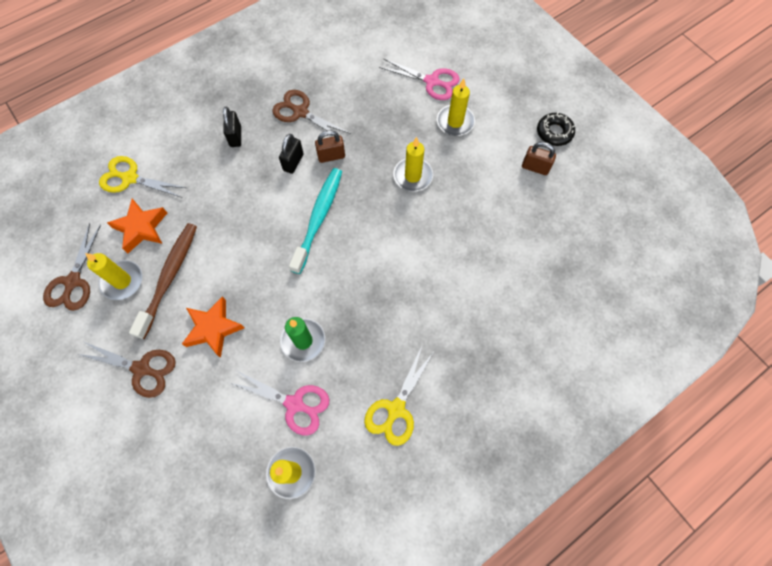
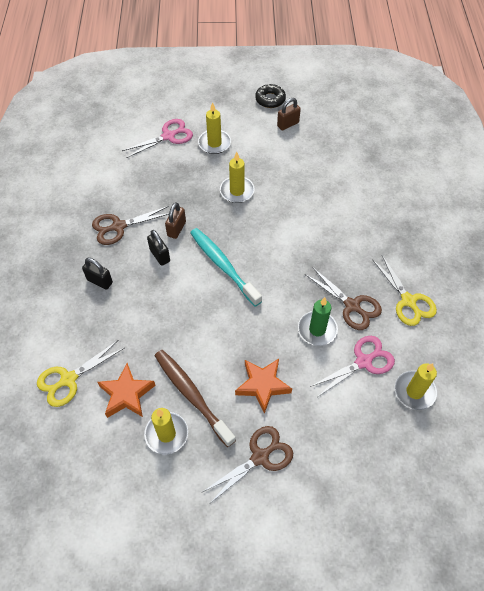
camera: 55 degrees left, 10 degrees down
(73, 281) = (134, 475): brown scissors -> brown scissors (352, 306)

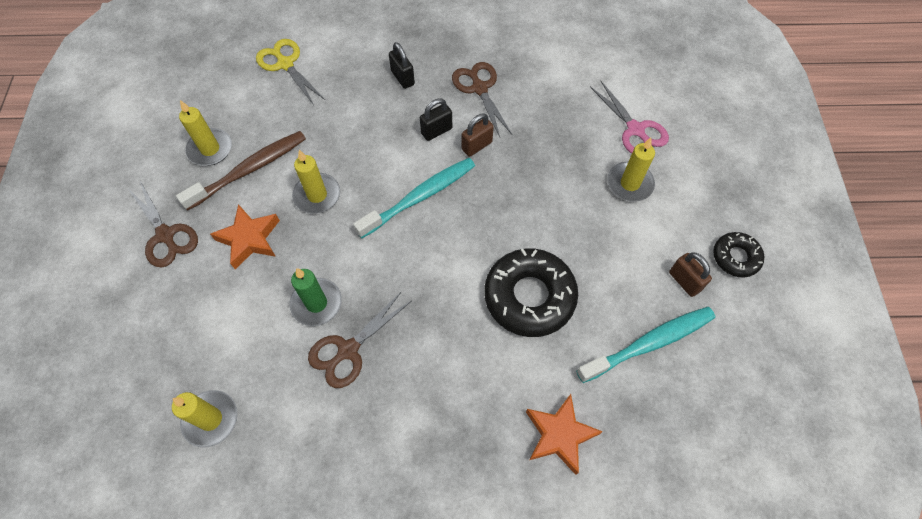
camera: 90 degrees right, 5 degrees up
(99, 281) = (402, 78): black padlock -> black padlock turned 60 degrees counterclockwise
(126, 394) = (260, 112): orange star -> orange star (559, 435)
(176, 229) = (477, 146): brown padlock -> brown padlock turned 60 degrees counterclockwise
(237, 191) = (543, 212): yellow candle -> yellow candle (317, 195)
(303, 201) = (529, 296): none -> black donut
(331, 145) = (648, 343): none -> turquoise toothbrush
(363, 362) = (263, 357): pink scissors -> none
(408, 301) = (350, 430): yellow scissors -> none

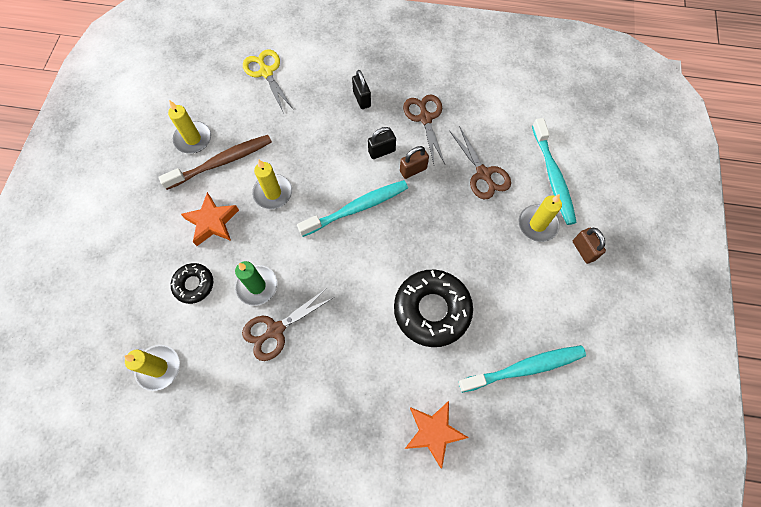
camera: 10 degrees right, 5 degrees up
(165, 235) = (146, 208): brown scissors -> brown scissors (483, 174)
(635, 130) = (553, 176): pink scissors -> turquoise toothbrush
(684, 281) = (566, 319): brown padlock -> brown padlock (583, 250)
(735, 257) = (616, 305): black donut -> black donut (194, 284)

